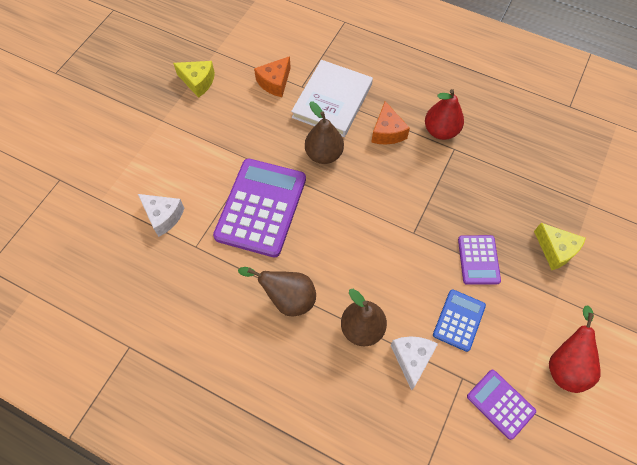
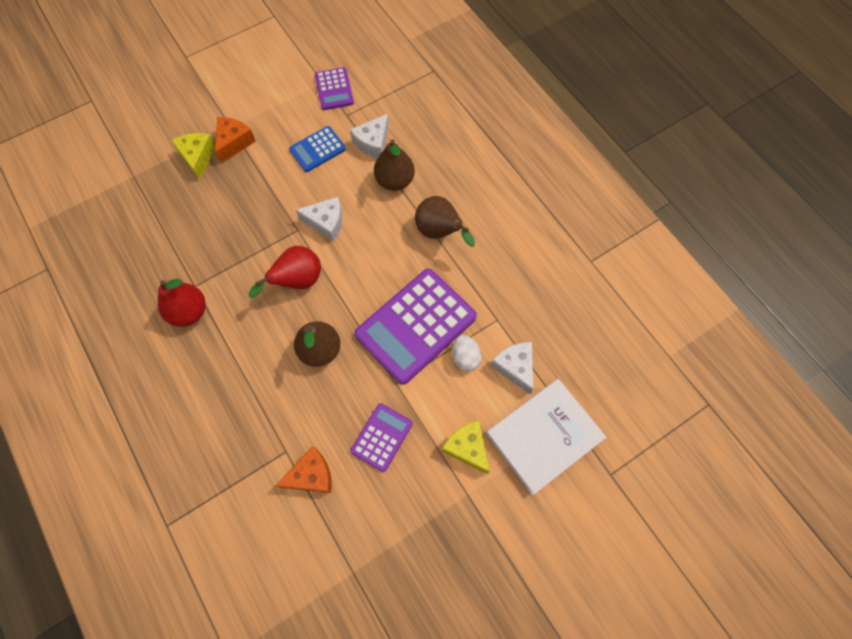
camera: 150 degrees left, 5 degrees up
(198, 82) = (399, 531): yellow cheese -> yellow cheese (467, 447)
(208, 204) = (465, 357): none -> white egg
(332, 101) = (266, 411): white book -> white book (543, 436)
(387, 132) = (240, 340): orange cheese -> orange cheese (234, 143)
(394, 252) = (326, 223): none -> white cheese
(478, 260) = (264, 182): purple calculator -> purple calculator (382, 437)
(565, 365) = (269, 87): red pear -> red pear (297, 281)

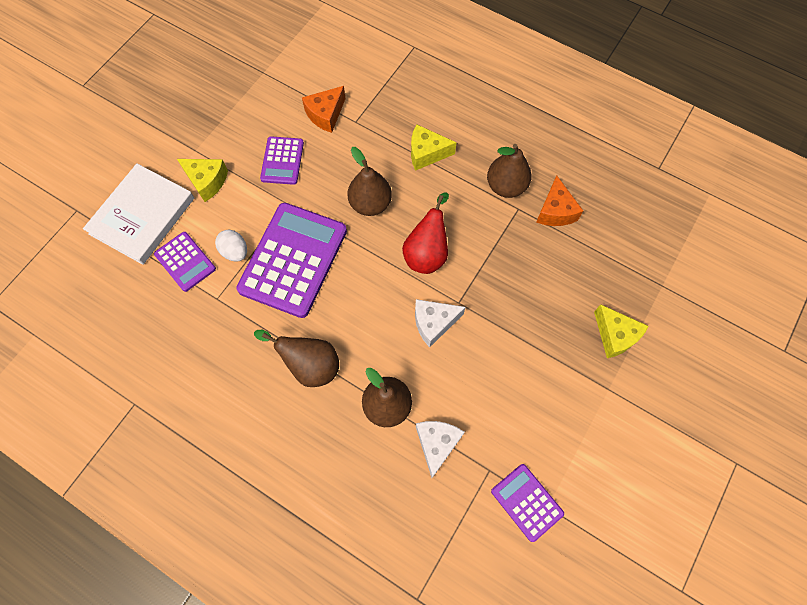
camera: 155 degrees right, 0 degrees up
(189, 312) = (506, 186): red pear -> brown pear
(234, 143) = (590, 371): orange cheese -> orange cheese (555, 211)
(238, 379) = (426, 153): none -> yellow cheese
(317, 149) = (495, 405): blue calculator -> none
(515, 367) = (185, 261): white cheese -> purple calculator

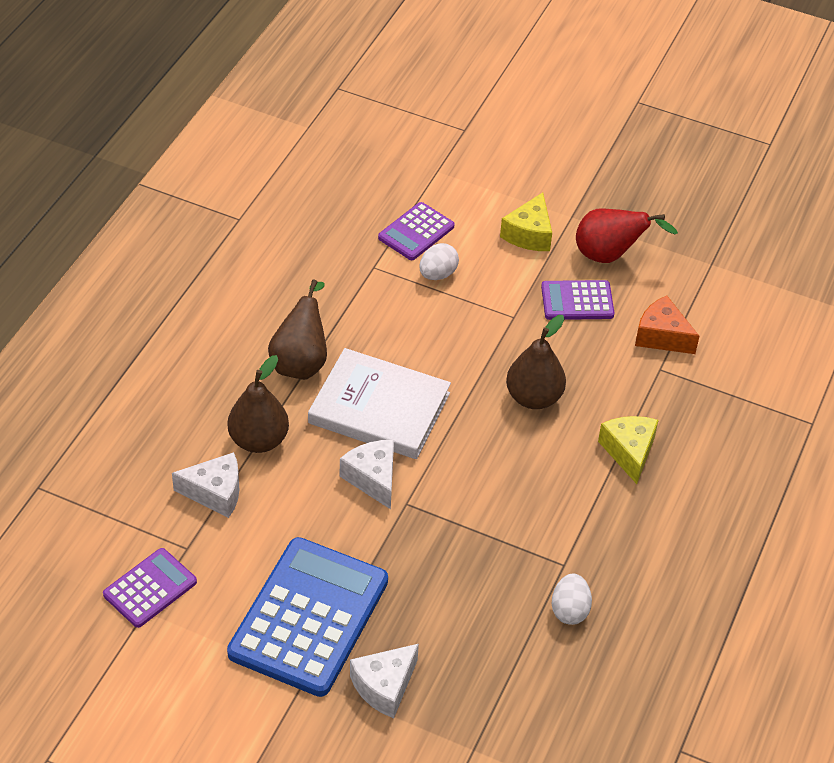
camera: 80 degrees right, 20 degrees down
(142, 216) = (469, 185): white book -> white book (379, 408)
(293, 260) = (437, 329): purple calculator -> none
(427, 253) = (472, 464): red pear -> red pear (609, 255)
(506, 186) = (597, 548): brown pear -> none
(555, 211) = (569, 610): orange cheese -> white egg
(556, 382) = (309, 617): none -> blue calculator
(615, 335) = (384, 686): yellow cheese -> white cheese

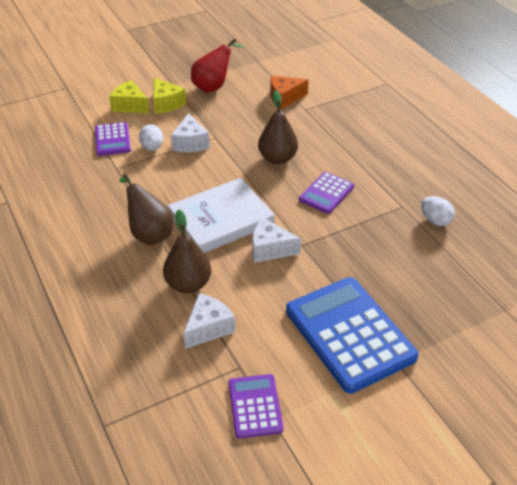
camera: 50 degrees left, 5 degrees down
(384, 686) = (431, 326): white cheese -> white cheese (190, 143)
(577, 301) = (230, 111): purple calculator -> purple calculator (326, 193)
(629, 452) = (348, 146): yellow cheese -> yellow cheese (130, 106)

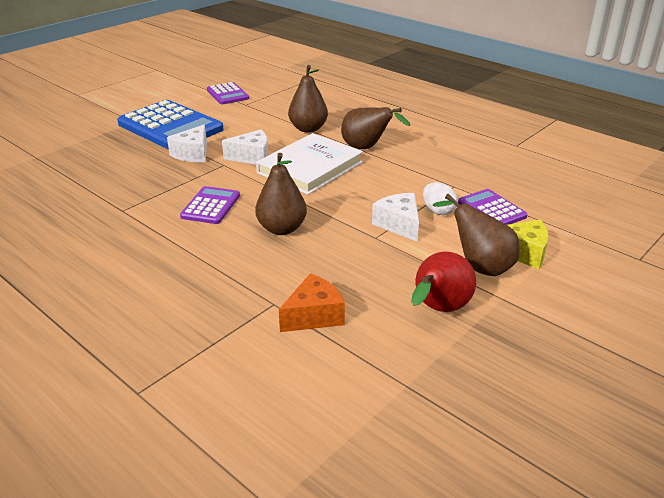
camera: 160 degrees right, 10 degrees down
(166, 103) = (479, 266): yellow cheese -> brown pear
(208, 328) = (277, 114): white cheese -> white cheese (193, 154)
(435, 220) = (85, 204): white egg -> none

